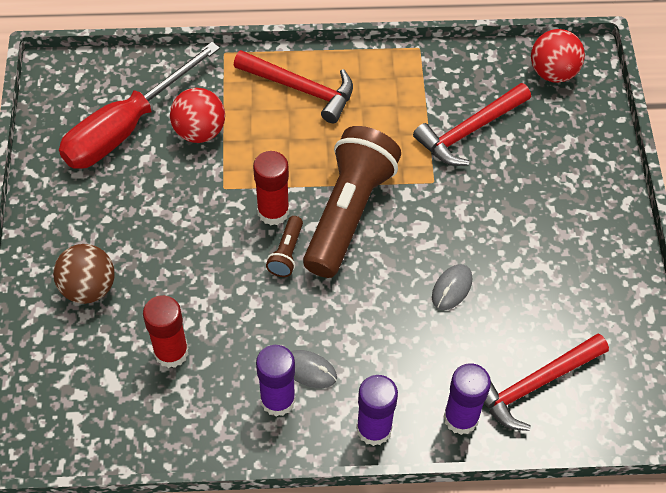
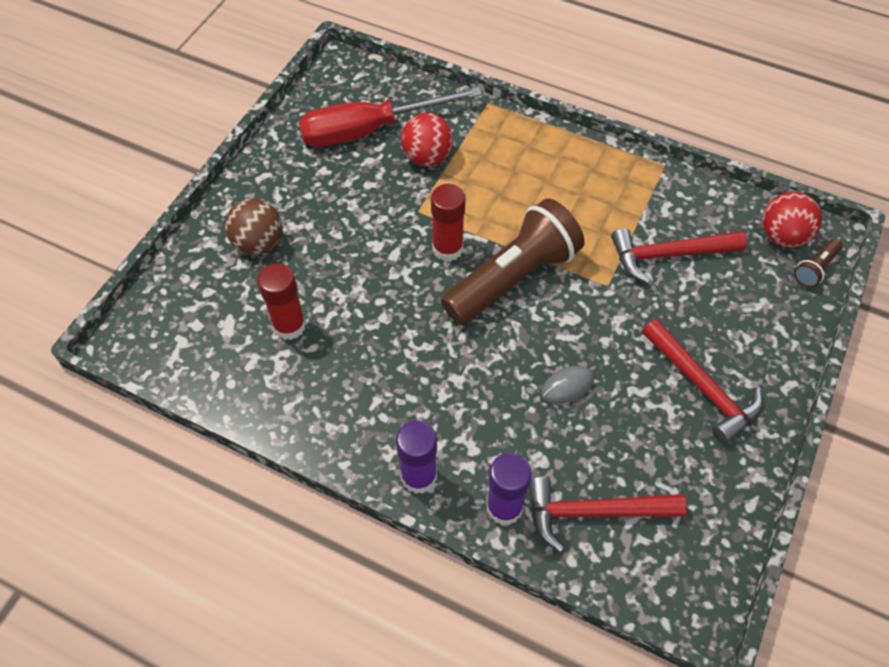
camera: 30 degrees right, 0 degrees up
(277, 400) = (351, 409): purple glue stick -> none
(286, 253) = (437, 288): brown flashlight -> brown flashlight (815, 268)
(301, 89) = (535, 157): red hammer -> red hammer (702, 387)
(309, 370) = (394, 396): grey mouse -> none

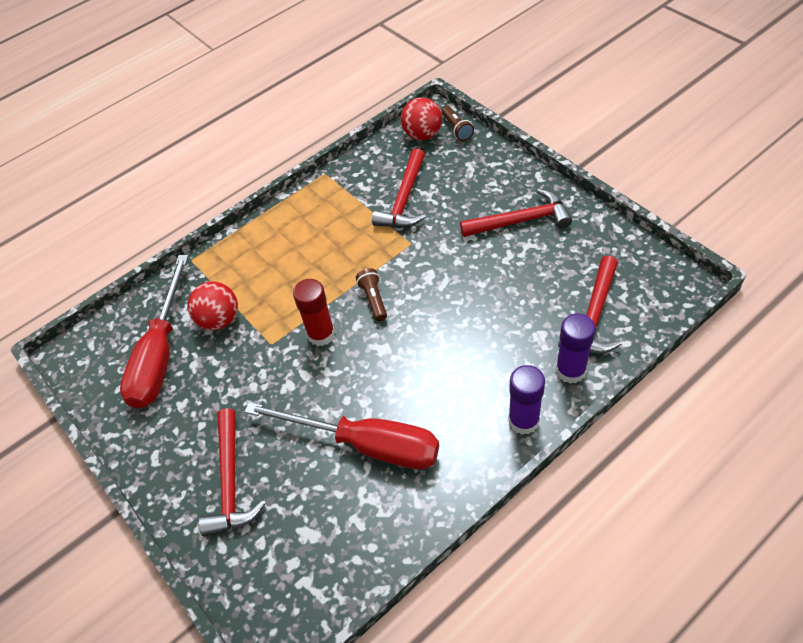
camera: 60 degrees left, 5 degrees down
(259, 243) = (231, 482): brown ball -> red hammer
(289, 326) = (335, 479): red glue stick -> none
(336, 337) = (365, 444): none -> red screwdriver
(512, 278) = (373, 299): brown flashlight -> brown flashlight, size x0.42
(567, 386) = (485, 297): grey mouse -> none

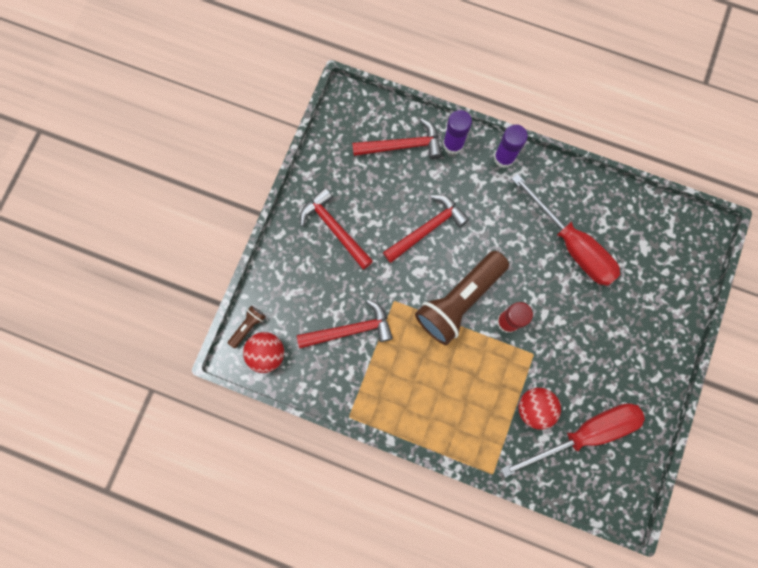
camera: 125 degrees left, 25 degrees up
(231, 482) = (642, 314): red hammer -> red hammer (427, 229)
(365, 444) = (571, 244): red screwdriver -> red screwdriver turned 150 degrees clockwise
(373, 299) = (459, 300): brown flashlight -> brown flashlight, size x2.37

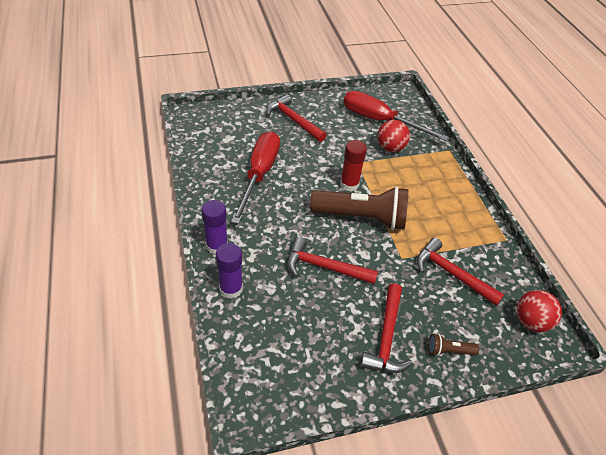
camera: 130 degrees left, 30 degrees down
(248, 327) = (529, 351): brown flashlight -> brown flashlight (449, 351)
(402, 146) = (262, 329): red hammer -> red hammer (293, 120)

